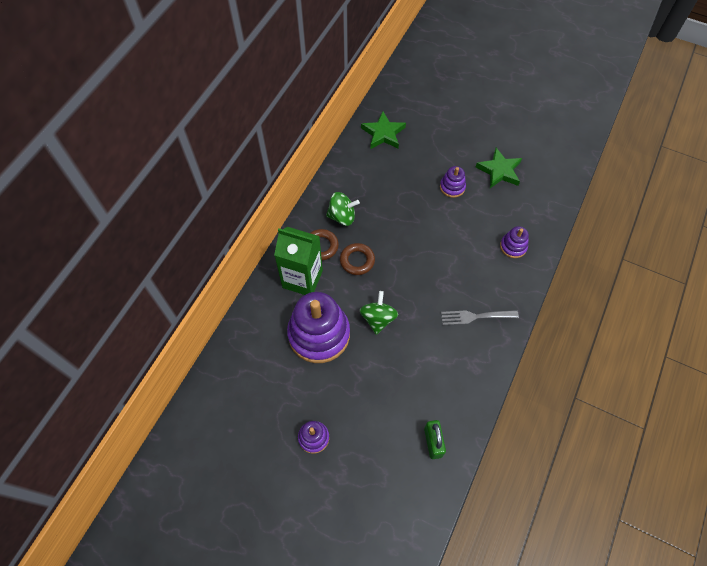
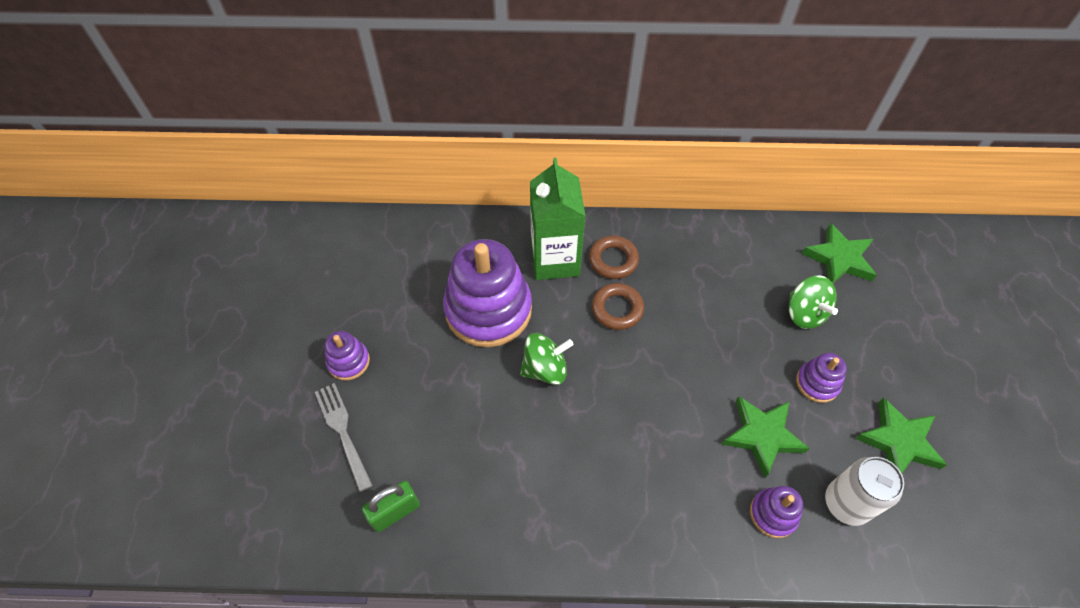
camera: 65 degrees right, 5 degrees down
(342, 216) = (672, 265): green spinning top -> green spinning top (805, 313)
(470, 228) = (762, 435): none -> green star
(475, 316) = (617, 500): grey fork -> grey fork (343, 431)
(520, 211) = (846, 503): none -> white can

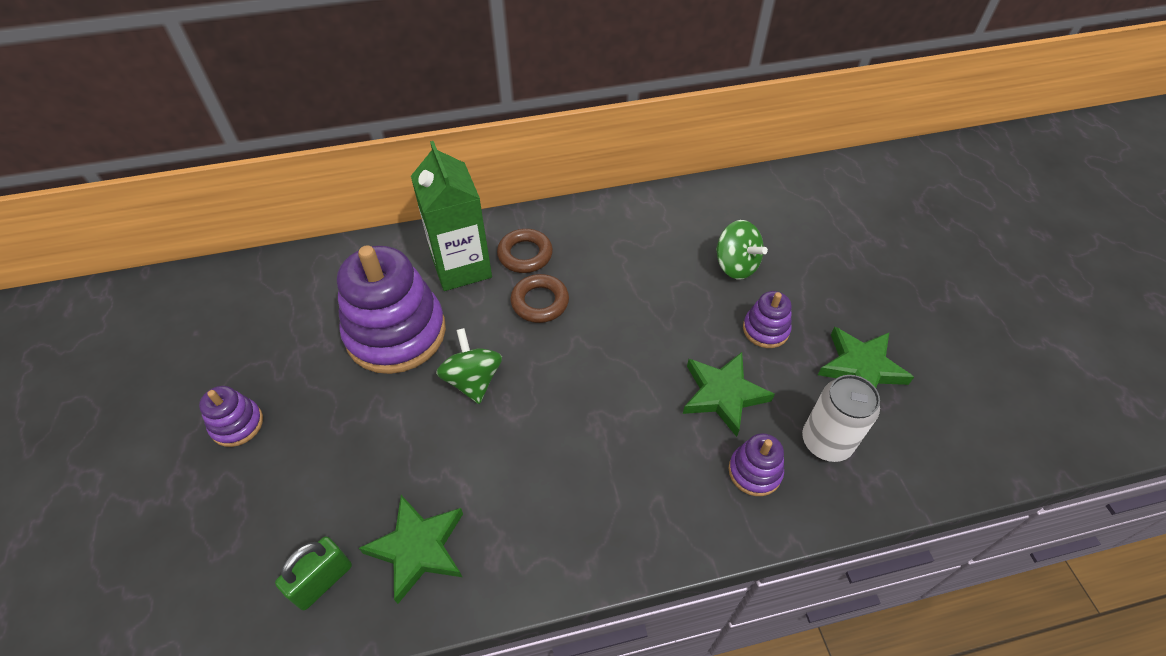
camera: 15 degrees left, 5 degrees down
(343, 431) = (242, 505): grey fork -> none
(545, 369) = (473, 380): green spinning top -> green spinning top turned 75 degrees counterclockwise
(839, 259) = (756, 207): green star -> green star (418, 548)

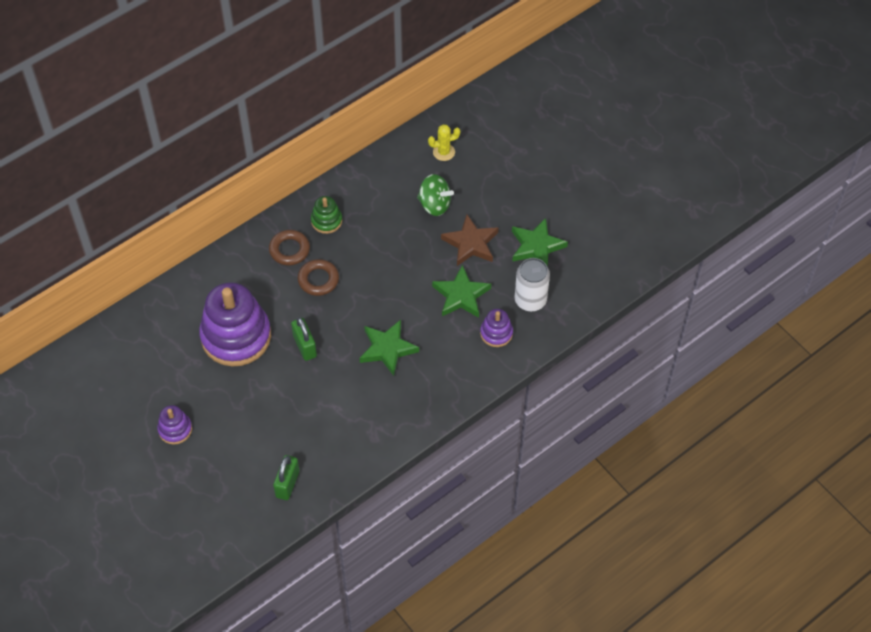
camera: 25 degrees left, 5 degrees up
(418, 548) = (329, 448): green star -> green star (387, 349)
(461, 267) = (251, 275): green carton -> none
(473, 380) = (304, 346): green spinning top -> green padlock
(588, 238) = (326, 221): none -> green stacking toy
(765, 329) = (471, 243): purple stacking toy -> brown star
(773, 211) = (444, 152): none -> yellow cactus

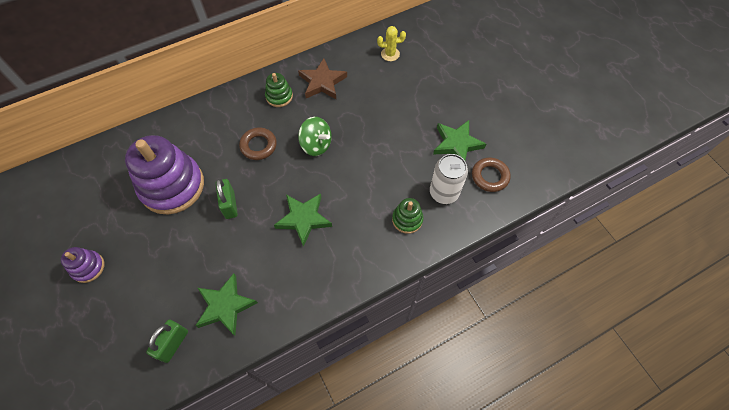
camera: 10 degrees right, 5 degrees up
(289, 250) = (241, 116): brown ring -> brown ring (490, 176)
(434, 204) = (374, 95): green spinning top -> green spinning top (316, 145)
(461, 295) = (381, 178): green star -> green star (225, 306)
(471, 243) = (398, 133): brown star -> brown star (322, 82)
(496, 333) = (407, 219): purple stacking toy -> green stacking toy

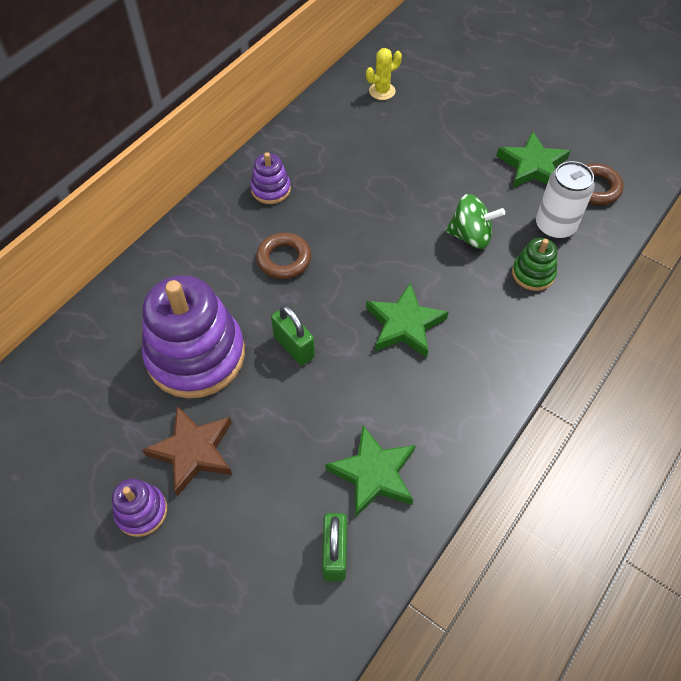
camera: 25 degrees left, 5 degrees down
(279, 96) = (271, 189): green stacking toy -> purple stacking toy
(316, 145) = (360, 230): green spinning top -> green spinning top (470, 236)
(322, 82) = (317, 152): brown star -> brown star (193, 451)

